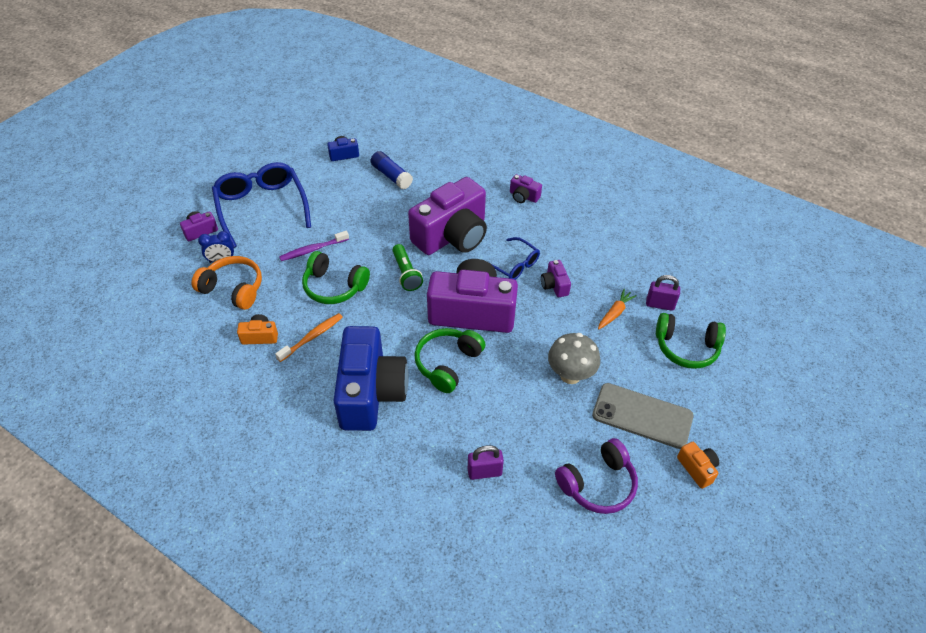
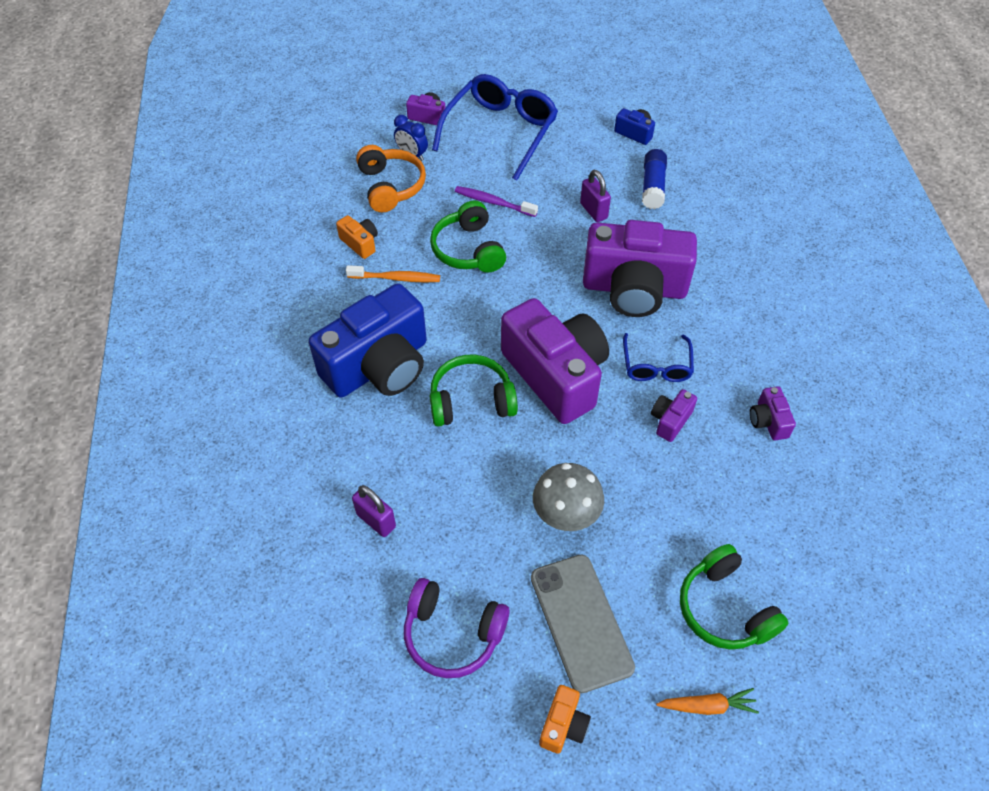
camera: 50 degrees right, 5 degrees up
(406, 273) = (544, 289): green flashlight -> none
(523, 196) = (762, 307): purple camera -> purple camera (768, 421)
(615, 313) = (695, 503): orange carrot -> orange carrot (707, 706)
(660, 304) = (758, 540): purple padlock -> purple padlock (593, 211)

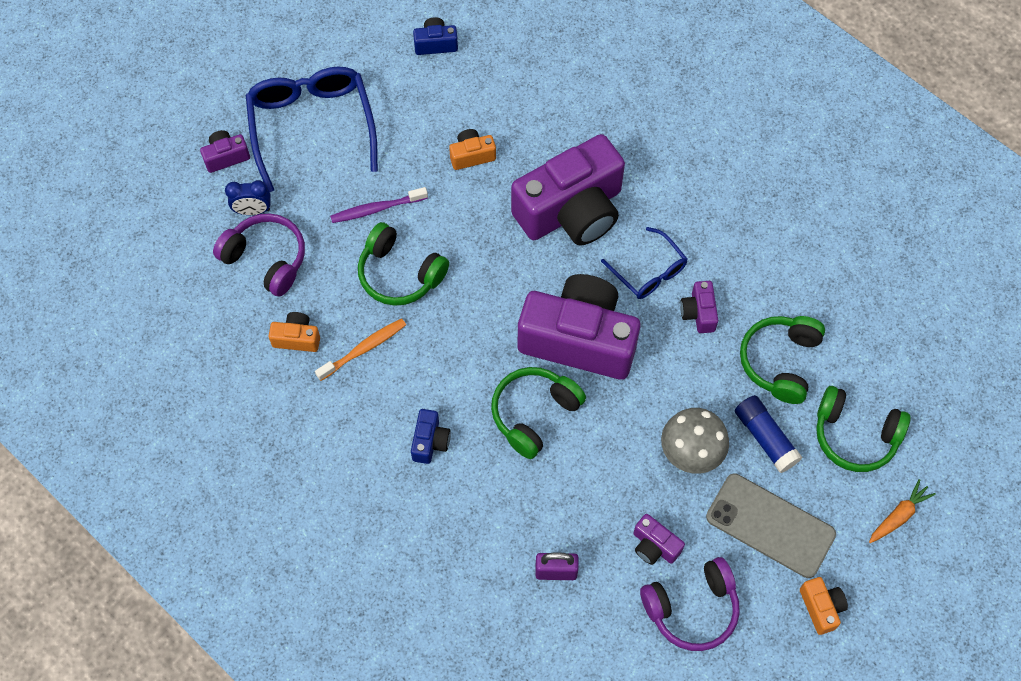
camera: 40 degrees left, 10 degrees up
(379, 366) = (430, 441): blue camera -> blue camera, size x0.41
(390, 186) = (266, 259): orange headphones -> purple headphones
(593, 211) = (472, 155): purple padlock -> orange camera
(653, 186) = (500, 93): blue glue stick -> blue glue stick (765, 437)
(708, 503) = (780, 362): none -> green headphones
(768, 421) = (768, 258): purple camera -> purple camera (654, 546)

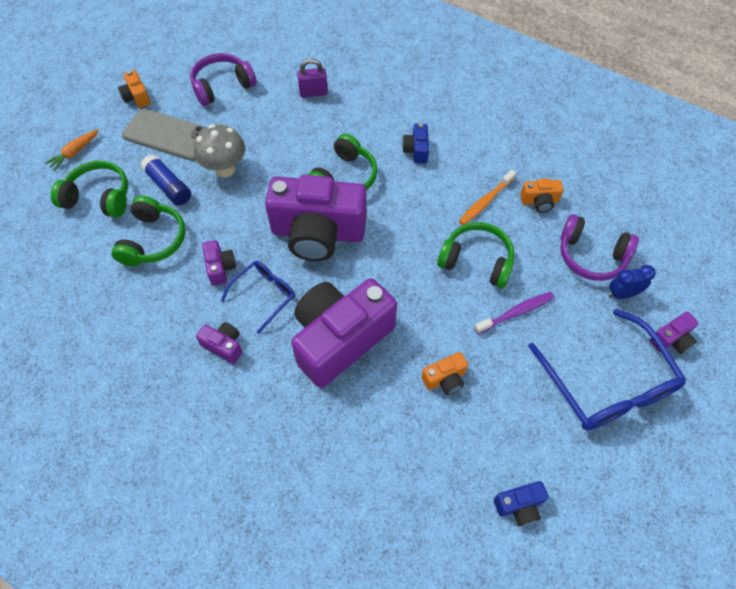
camera: 170 degrees right, 5 degrees down
(649, 272) = (264, 295): blue glasses -> blue glasses turned 90 degrees clockwise
(654, 546) = (249, 114): purple camera -> purple camera (224, 346)

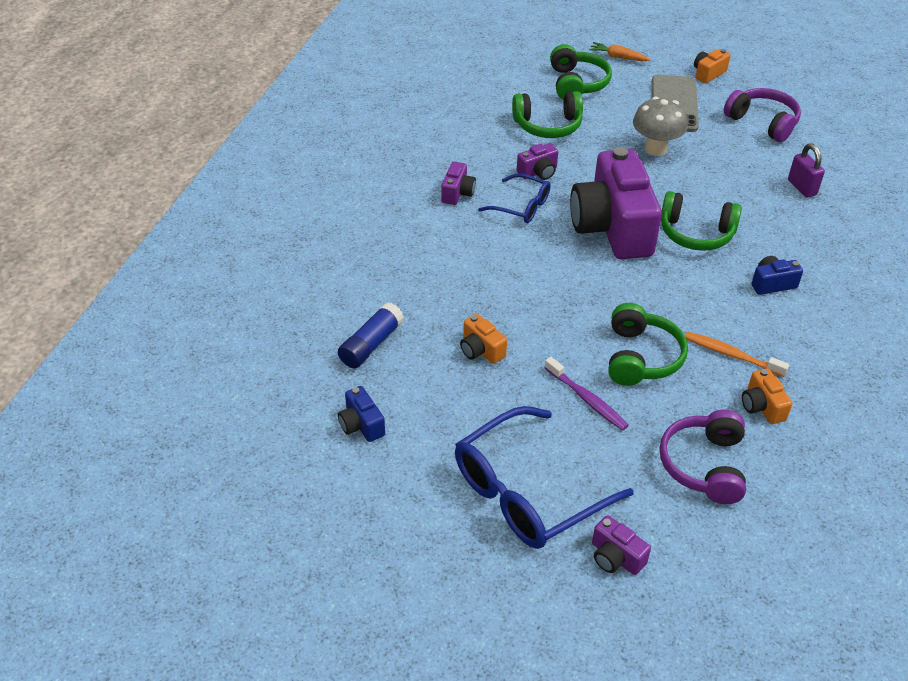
camera: 75 degrees right, 15 degrees down
(169, 186) = (612, 119): blue glue stick -> blue glue stick (371, 344)
(340, 339) = (495, 266): purple camera -> none
(622, 294) = (661, 501): blue clock -> none

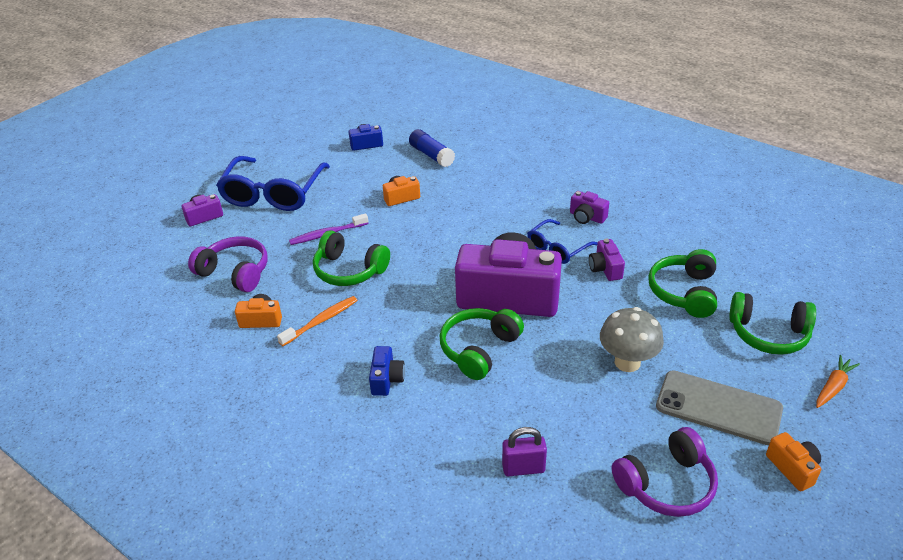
camera: 110 degrees right, 5 degrees down
(527, 492) = (273, 194): blue glasses -> blue glasses turned 150 degrees counterclockwise

